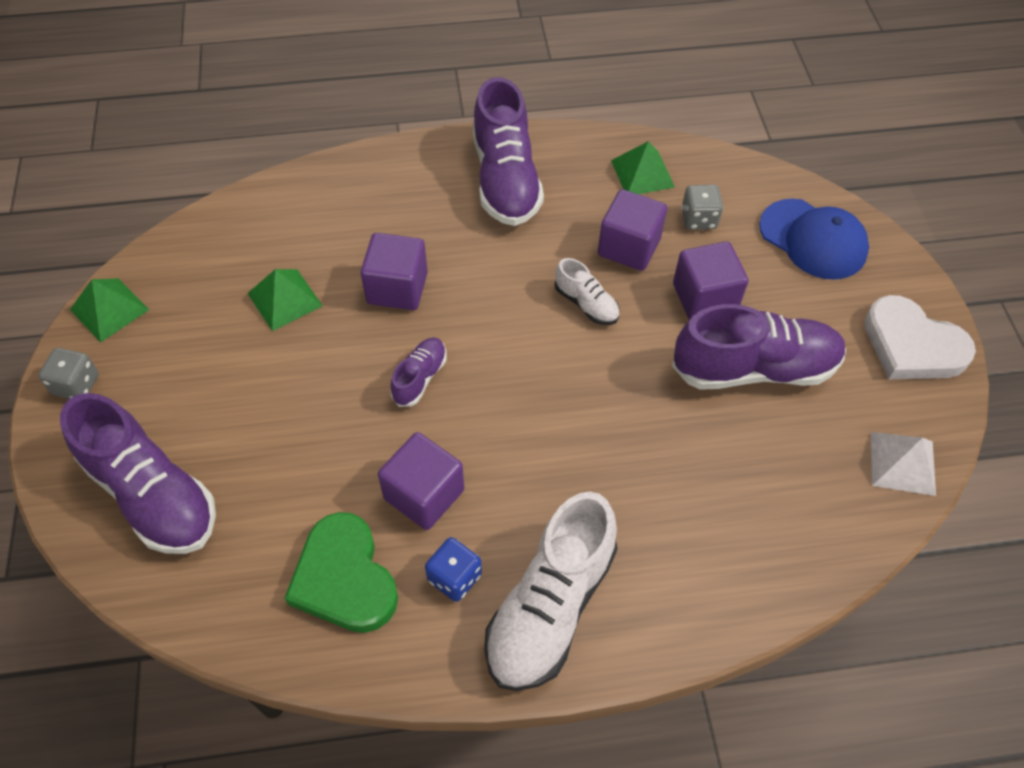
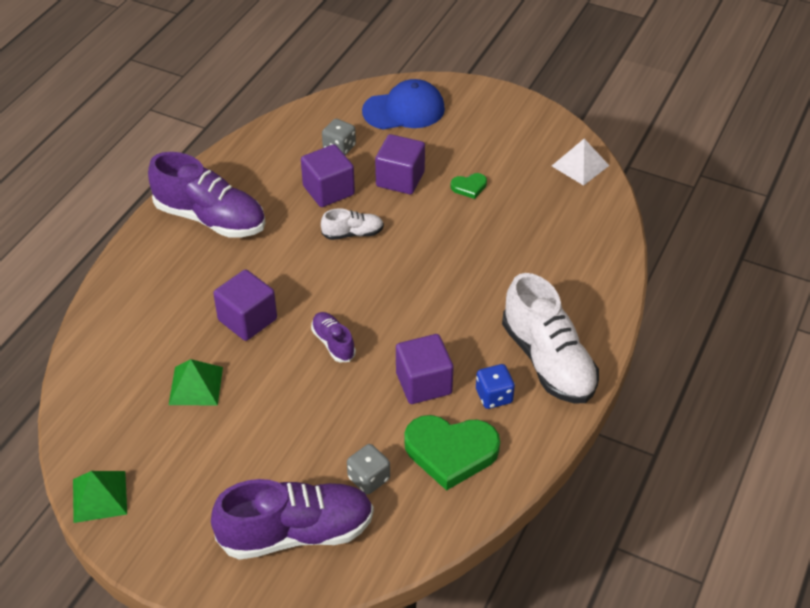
camera: 55 degrees left, 10 degrees down
(76, 385) = (155, 544): grey dice -> grey dice (369, 478)
(642, 173) = (276, 152): green pyramid -> none
(754, 368) = (469, 187): purple shoe -> green heart
(912, 345) = (512, 116): white heart -> none

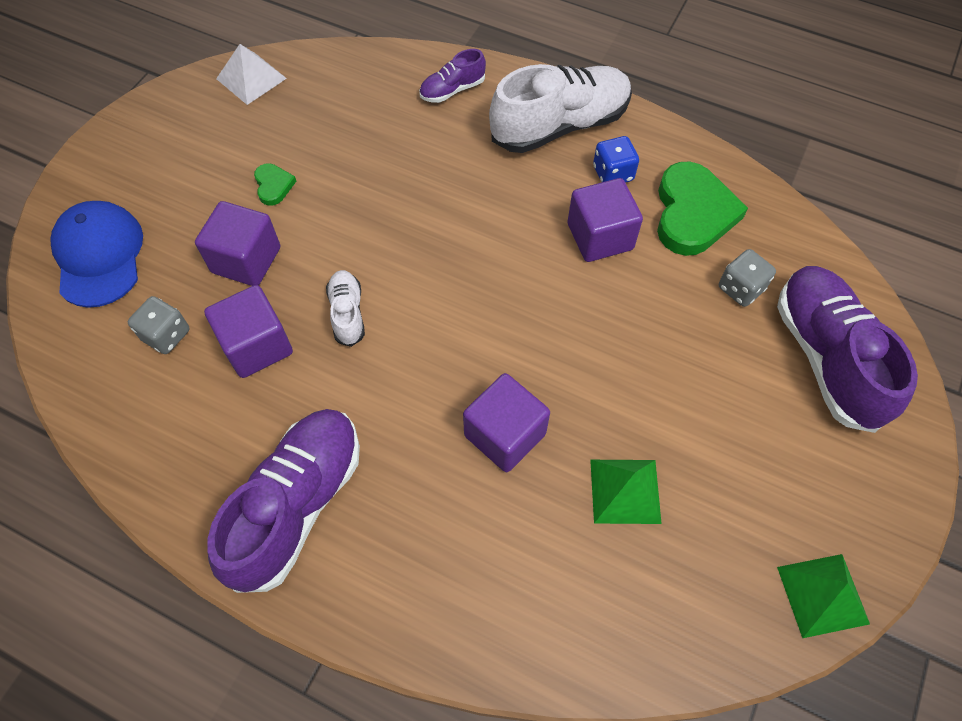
camera: 90 degrees left, 15 degrees up
(333, 343) = (543, 330): purple shoe -> purple shoe (452, 90)

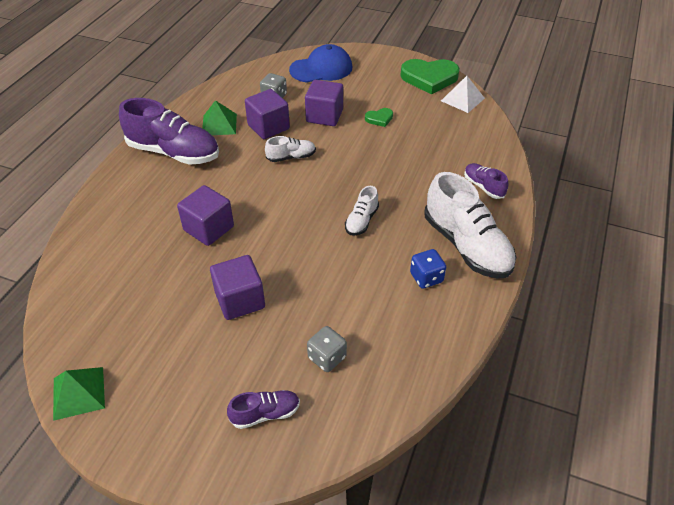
camera: 85 degrees right, 15 degrees down
(505, 231) = (361, 221): none -> white shoe
(600, 236) = (364, 271): purple cube -> purple cube (240, 300)
(625, 491) = (166, 286): green pyramid -> green pyramid (219, 124)
(693, 213) = (396, 328): green heart -> green heart (429, 78)
(826, 357) = (265, 414): purple shoe -> purple shoe, size x0.49

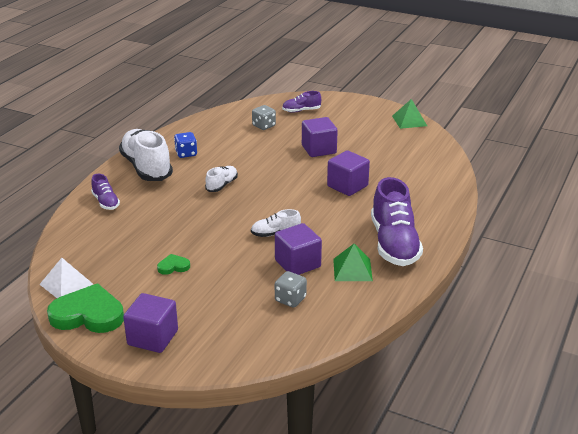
camera: 175 degrees left, 15 degrees down
(174, 152) = (394, 244): purple shoe -> purple shoe turned 120 degrees counterclockwise
(321, 69) = (224, 337): blue cap -> none
(324, 116) = (234, 273): purple cube -> purple cube (153, 338)

